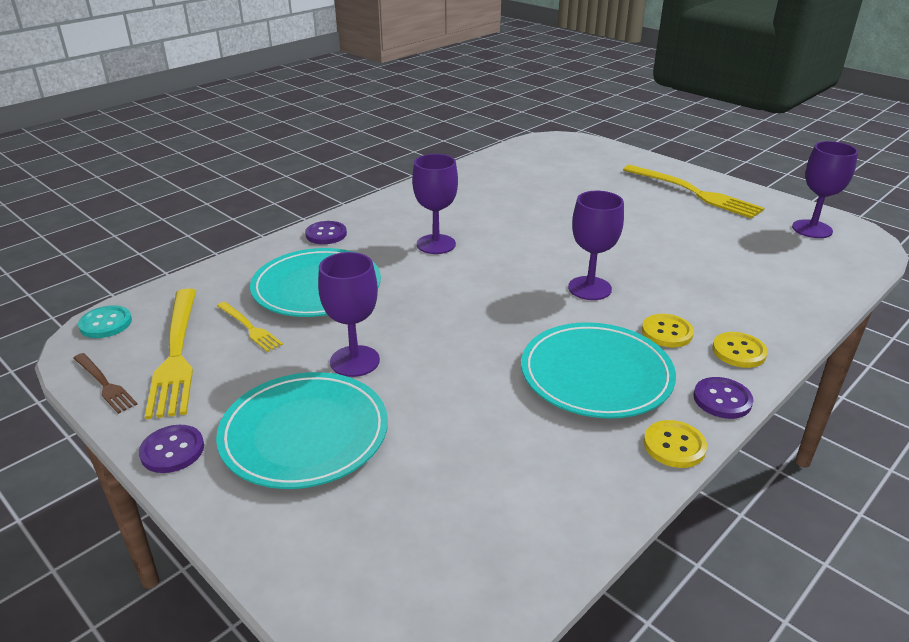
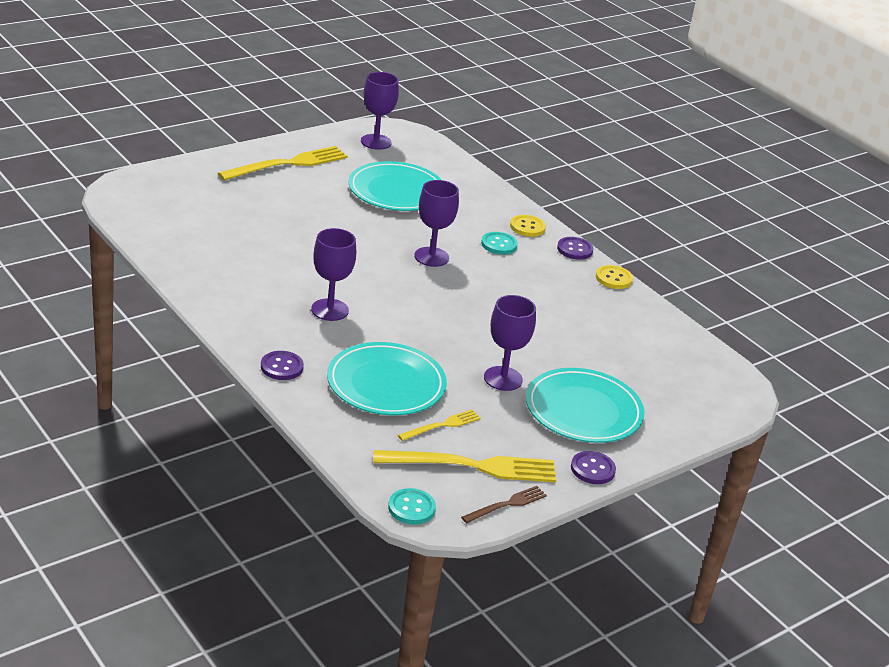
camera: 85 degrees left, 0 degrees up
(596, 375) = (541, 284): turquoise plate -> turquoise plate (396, 191)
(667, 332) = (499, 244): yellow button -> turquoise button

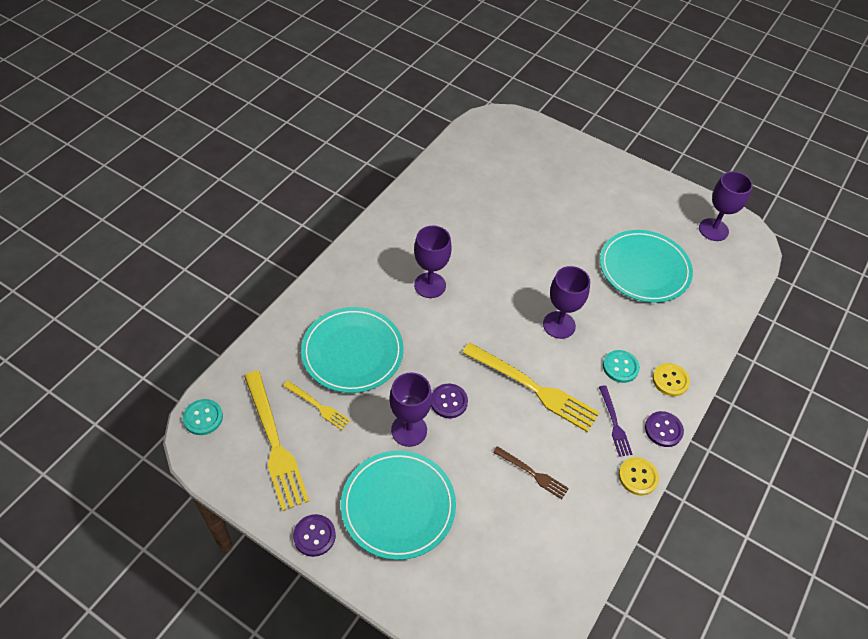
camera: 70 degrees right, 20 degrees up
(282, 367) = (336, 283): purple button -> purple button (449, 401)
(288, 164) = (621, 190): yellow fork -> yellow fork (533, 388)
(506, 505) = (235, 482): brown fork -> brown fork (532, 473)
(555, 269) = (614, 423): none -> purple fork

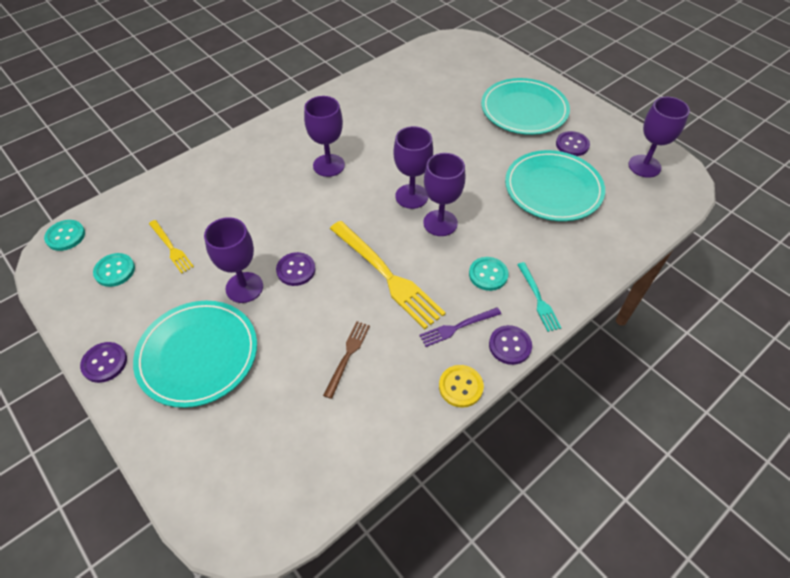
camera: 20 degrees right, 0 degrees up
(274, 442) = (115, 271): yellow fork -> turquoise button
(352, 352) = (227, 208): turquoise plate -> turquoise plate (524, 110)
(522, 302) = (411, 196): none -> purple goblet
(532, 473) = (347, 356): brown fork -> brown fork turned 120 degrees counterclockwise
(614, 423) = (458, 327): purple fork -> purple fork turned 60 degrees clockwise
(644, 219) = (572, 145): none -> purple button
(670, 380) = (538, 298): yellow button -> turquoise fork

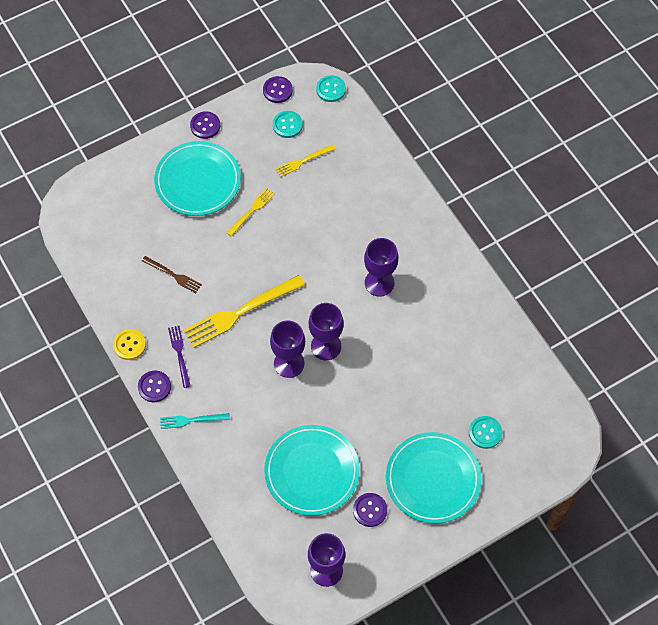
camera: 100 degrees right, 10 degrees up
(244, 287) = (251, 211): purple goblet -> yellow fork
(296, 270) = (261, 247): purple button -> purple button (277, 90)
(488, 274) = (224, 388): turquoise button -> turquoise button (485, 432)

